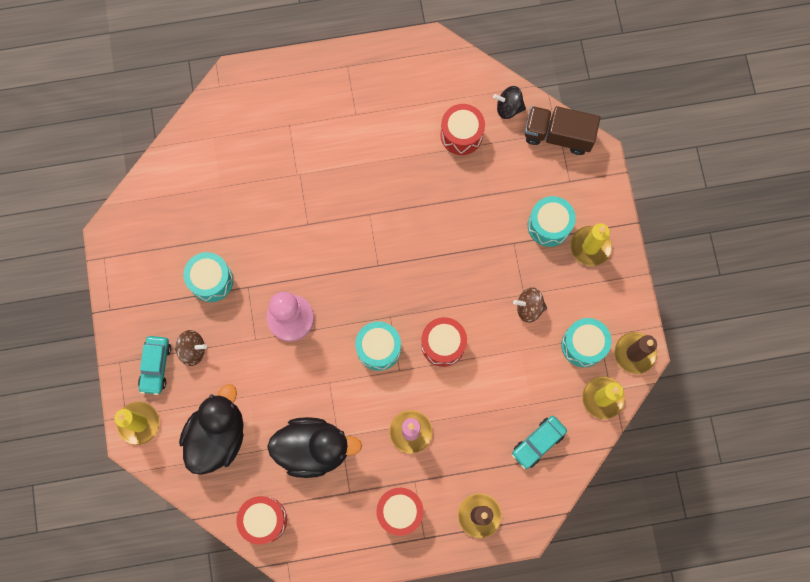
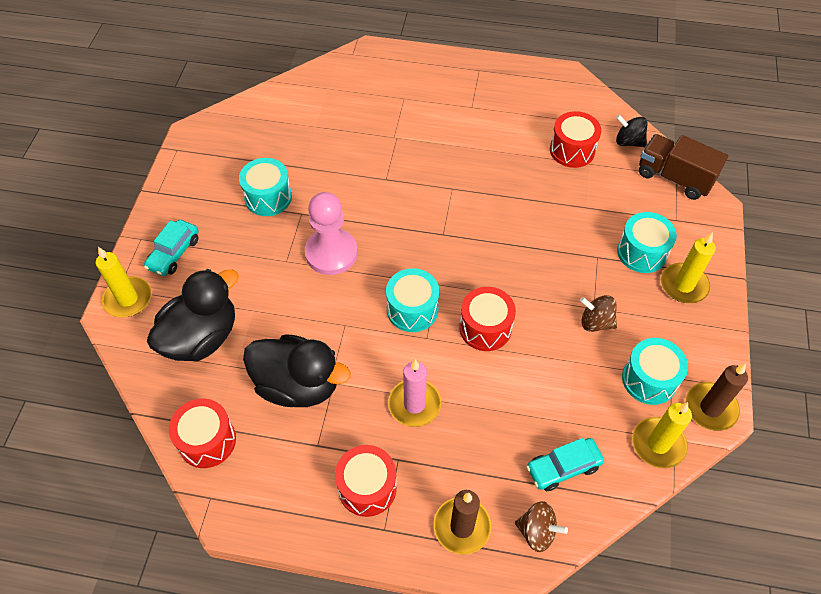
camera: 20 degrees right, 20 degrees down
(192, 350) = (218, 250): brown spinning top -> brown spinning top (537, 532)

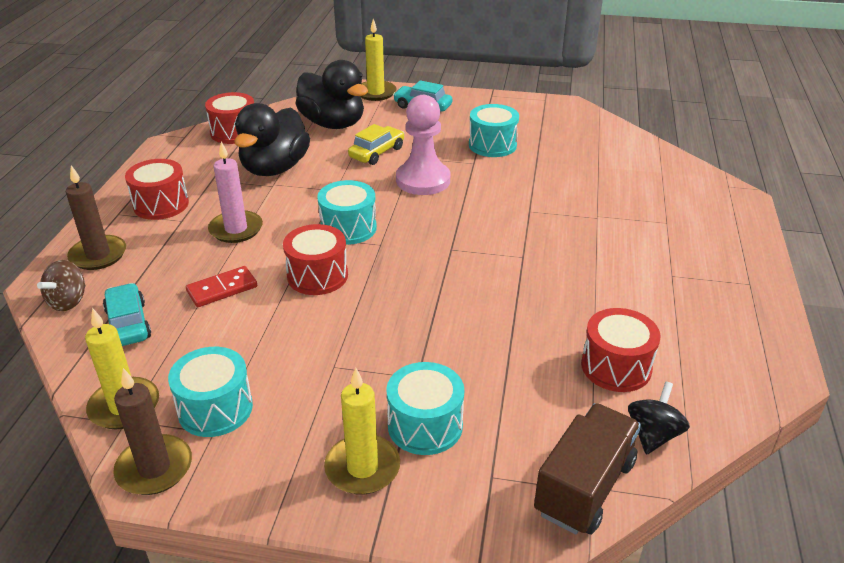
camera: 90 degrees right, 20 degrees down
(273, 292) = (377, 153): none -> yellow car
(509, 400) = (222, 289): none -> red domino
(595, 322) = (311, 366): brown spinning top -> none

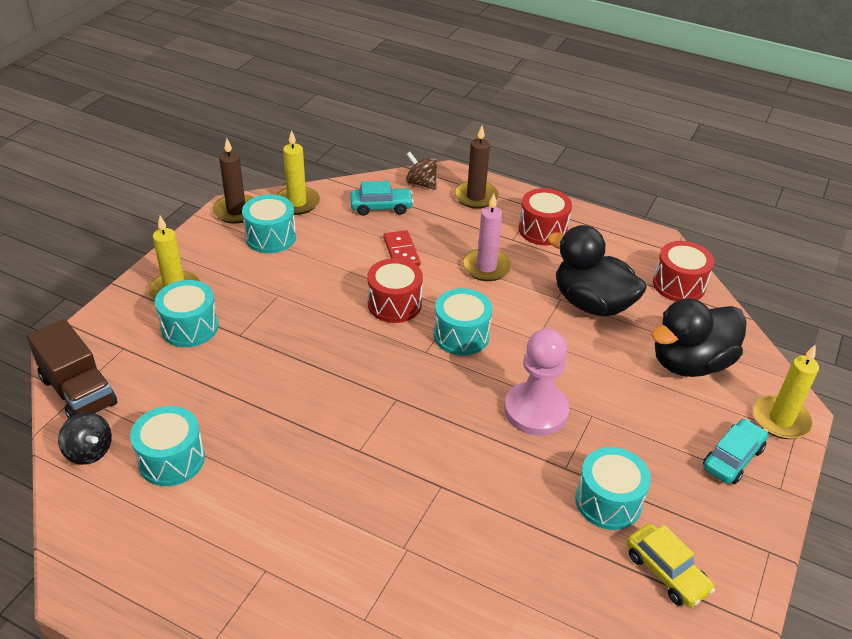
camera: 105 degrees right, 5 degrees up
(377, 153) = (609, 386): yellow car -> yellow car (666, 572)
(616, 367) = (171, 460): red drum -> turquoise drum

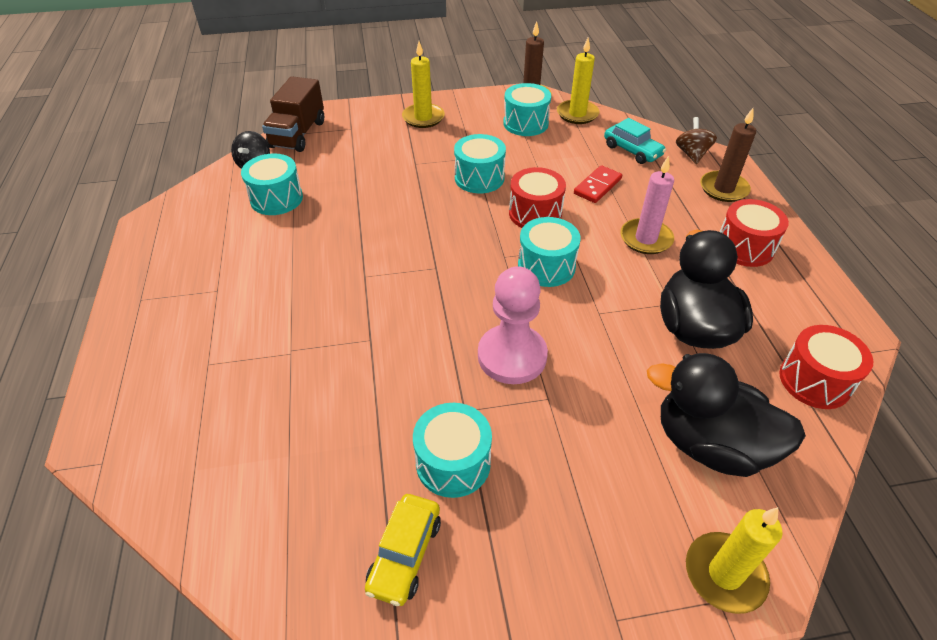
camera: 55 degrees right, 5 degrees up
(190, 327) = (398, 141): turquoise drum -> turquoise drum (479, 178)
(732, 458) = (613, 548): turquoise car -> none

